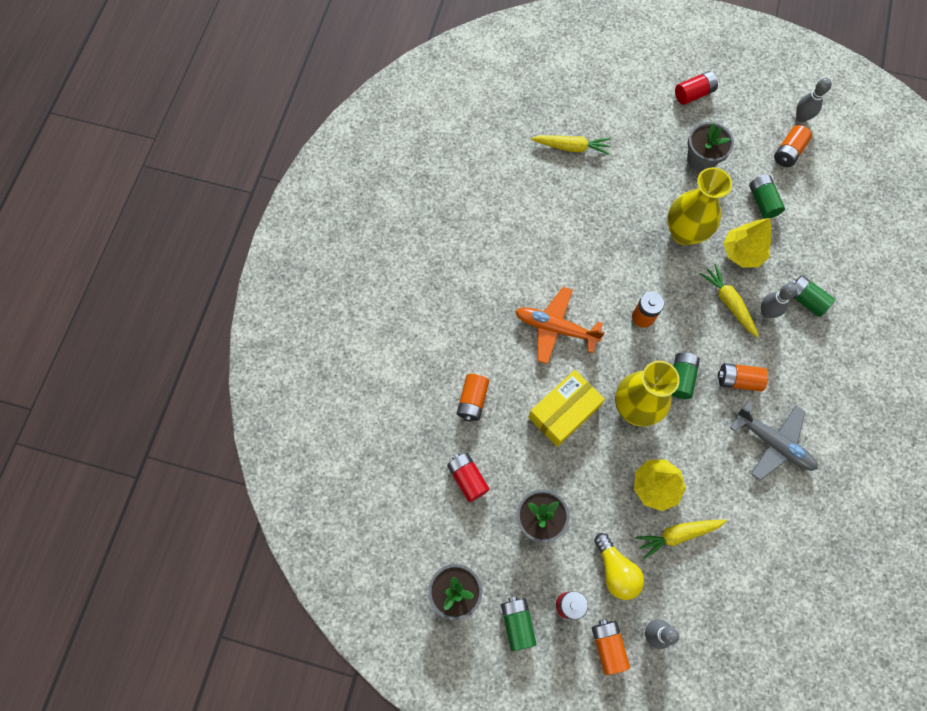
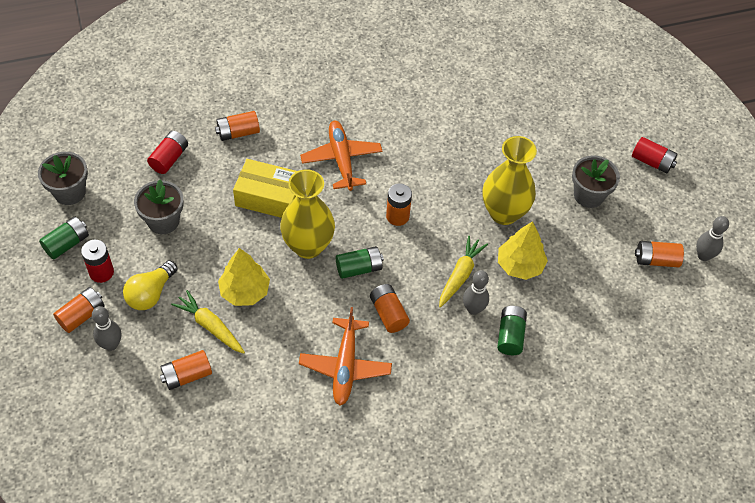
camera: 55 degrees right, 15 degrees down
(571, 147) = (520, 98): yellow carrot -> none
(719, 580) = (187, 375): none -> orange battery
(762, 201) = (585, 260): green battery -> none
(773, 443) = (345, 366): grey plane -> orange plane

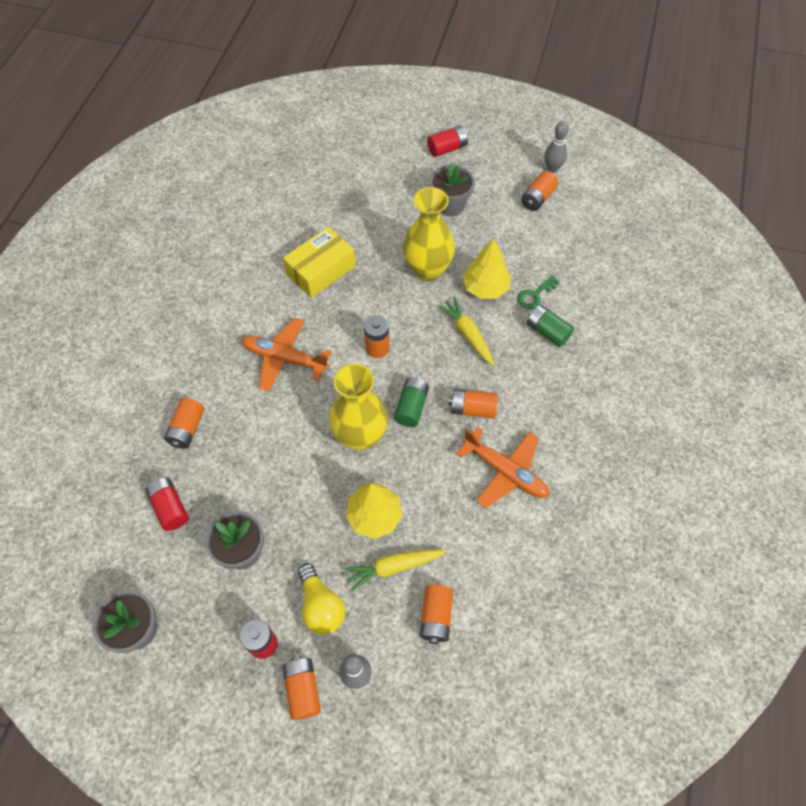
camera: 55 degrees left, 5 degrees up
(67, 244) = (202, 664): green battery -> none
(269, 197) = (283, 440): yellow box -> yellow box (321, 270)
(473, 309) = (506, 343): grey bowling pin -> none
(542, 308) = (535, 295): none -> green key

